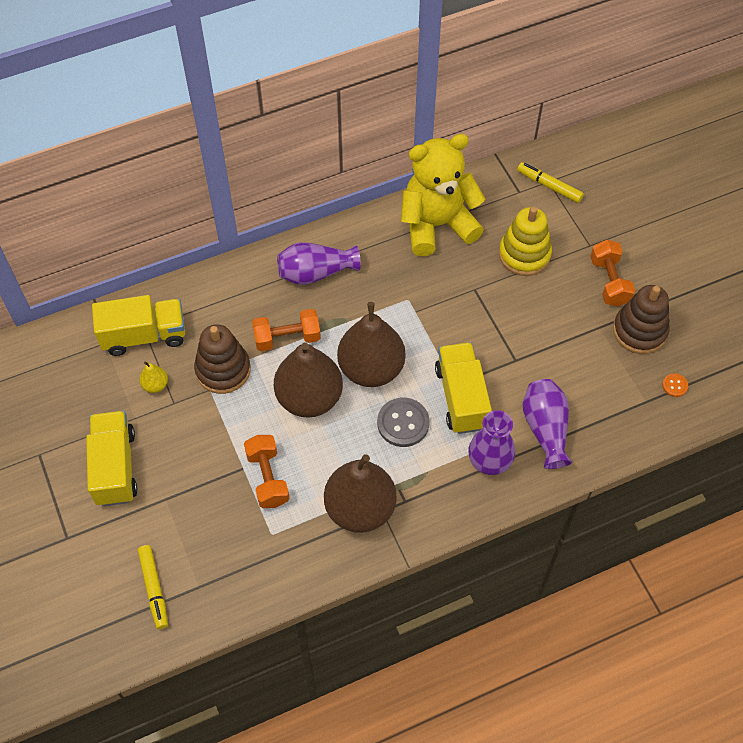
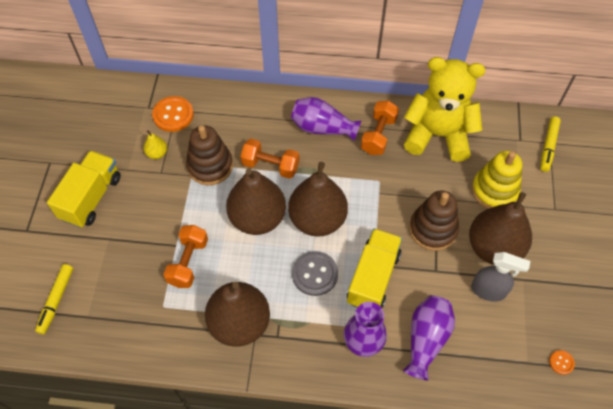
camera: 30 degrees right, 0 degrees up
(144, 335) = (173, 115): yellow truck -> orange button
(549, 186) = (548, 146): yellow marker -> yellow marker turned 135 degrees counterclockwise
(556, 310) = (494, 247): none -> brown pear
(574, 354) = (488, 290): none -> grey spray bottle
(609, 281) = (554, 246): orange dumbbell -> orange dumbbell (378, 135)
(639, 331) = (557, 300): brown stacking toy -> brown stacking toy (433, 229)

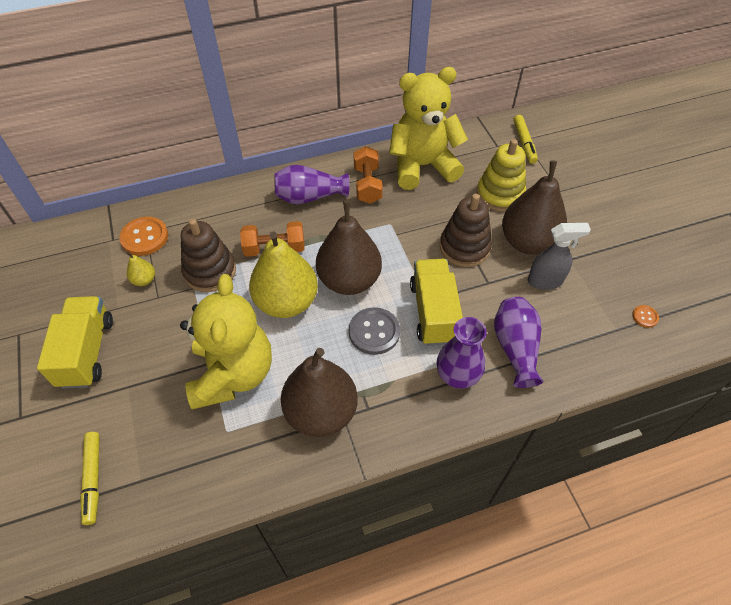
camera: 25 degrees left, 5 degrees down
(188, 262) = (233, 374): orange dumbbell -> yellow teddy bear
(257, 218) = (286, 302): brown pear -> yellow pear

